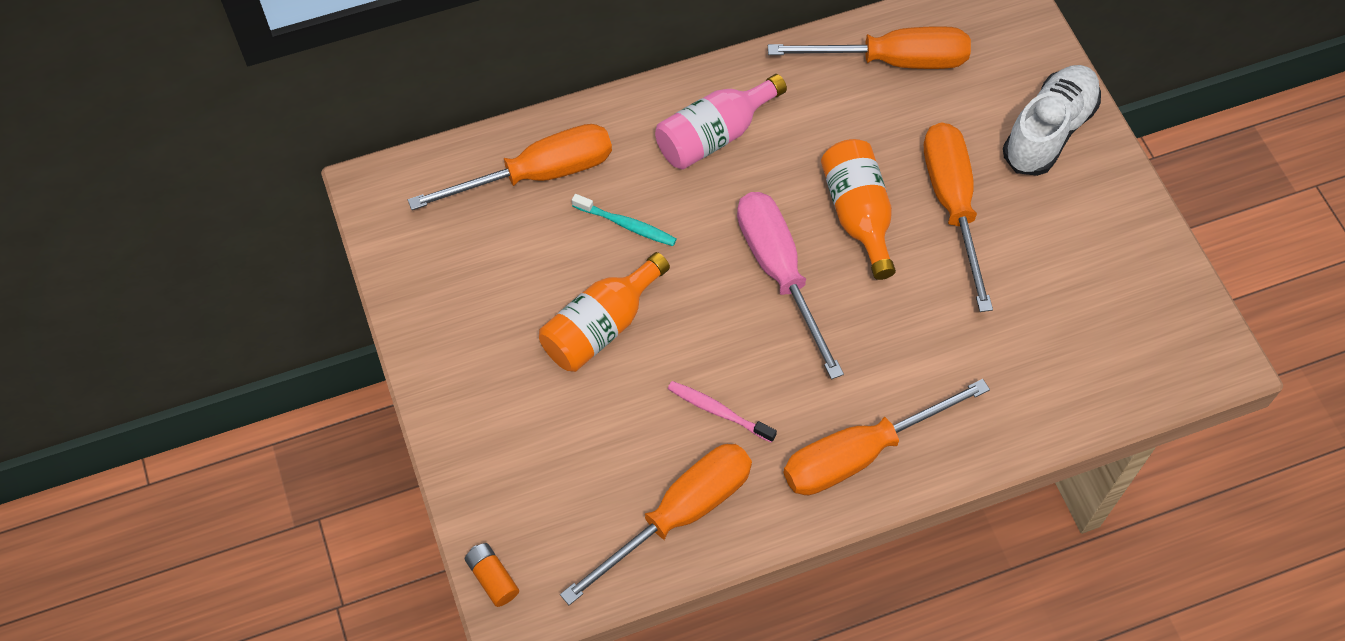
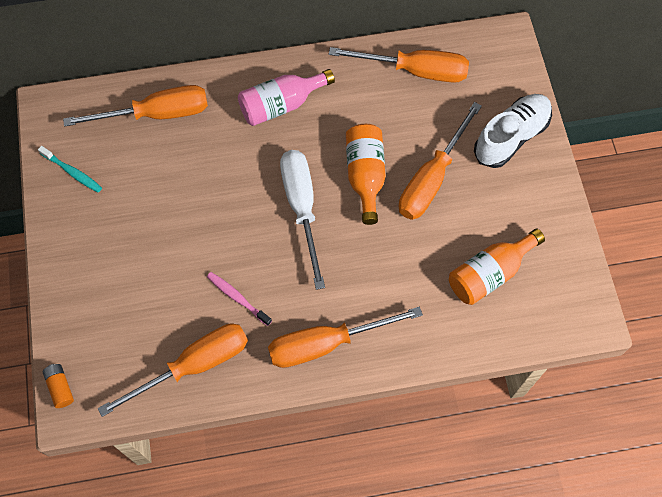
camera: 10 degrees right, 5 degrees up
(601, 326) = (173, 226): orange bottle -> orange bottle (489, 273)
(626, 225) = (207, 158): turquoise toothbrush -> turquoise toothbrush (72, 172)
(779, 272) = (302, 208): pink screwdriver -> white screwdriver
(952, 205) = (431, 179): orange screwdriver -> orange screwdriver turned 150 degrees counterclockwise

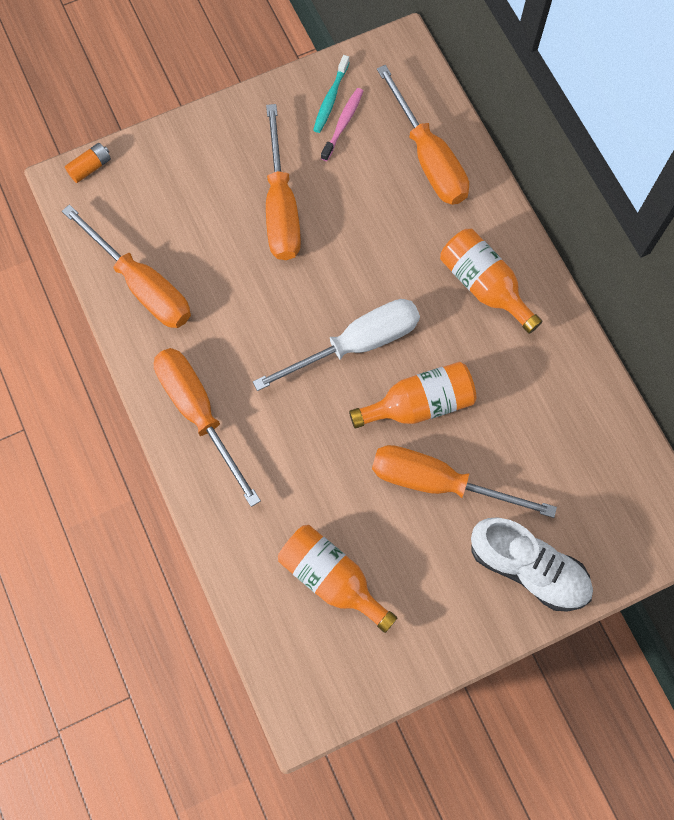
camera: 75 degrees right, 5 degrees up
(237, 298) = (228, 306): pink toothbrush -> pink toothbrush (343, 124)
(281, 105) = (484, 286): pink bottle -> orange bottle
(415, 71) = (585, 428): orange screwdriver -> orange screwdriver (281, 207)

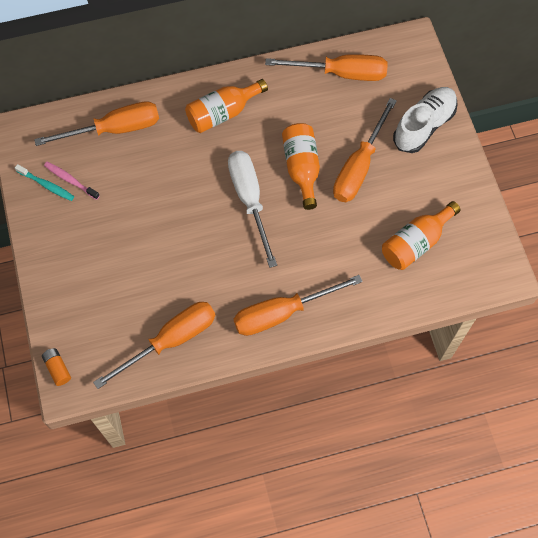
camera: 80 degrees left, 5 degrees down
(281, 207) = (129, 233): orange screwdriver -> orange screwdriver (341, 73)

